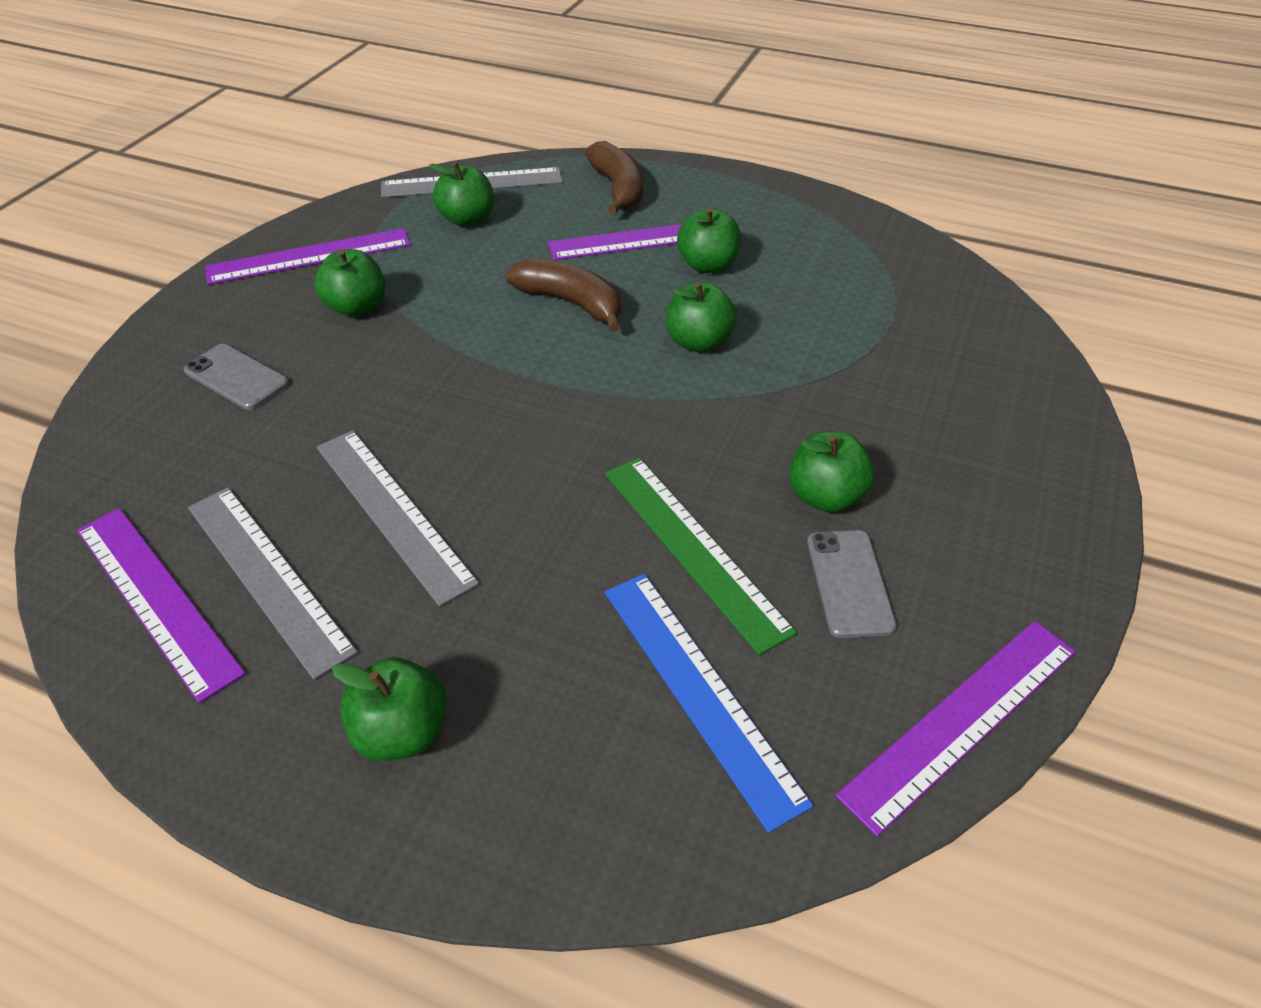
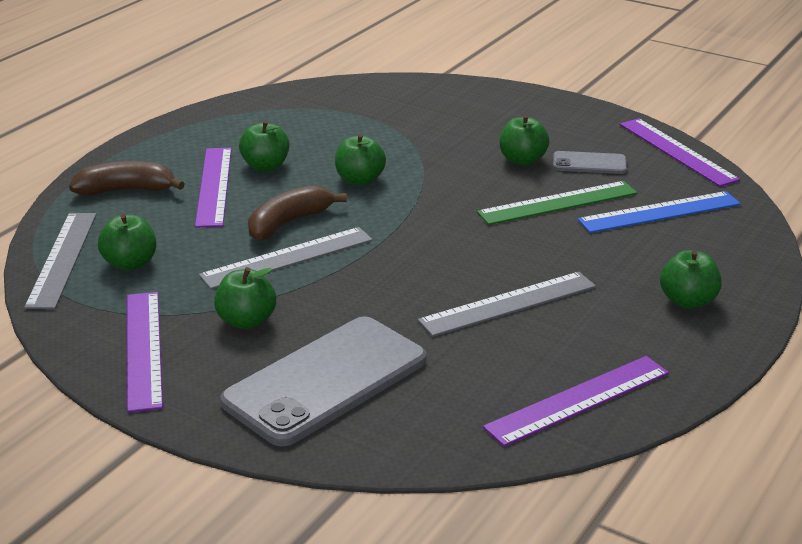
camera: 80 degrees left, 15 degrees down
(236, 377) = (326, 381): grey phone -> grey phone, size x2.12
(268, 576) = (562, 353): grey ruler -> grey ruler (287, 257)

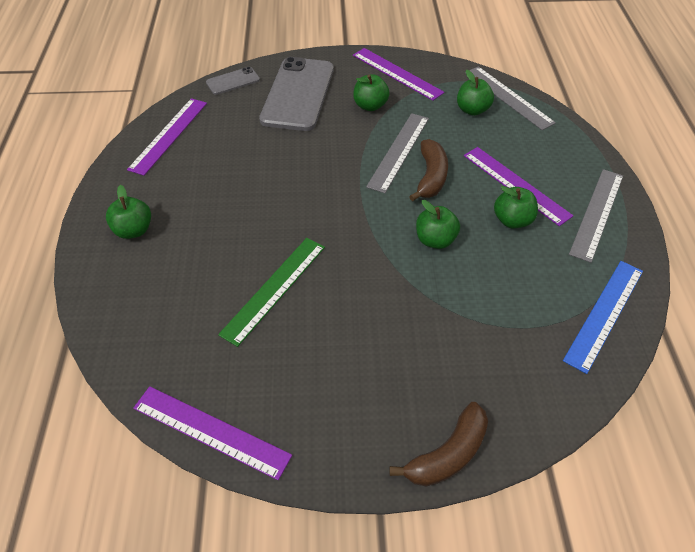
camera: 145 degrees right, 20 degrees up
(126, 190) = (557, 155): brown banana -> brown banana (448, 454)
(508, 303) = (244, 177): grey ruler -> grey ruler (597, 213)
(522, 160) = (340, 333): green apple -> none
(589, 163) = (281, 360): grey phone -> grey phone (233, 81)
(659, 212) = (189, 319): blue ruler -> blue ruler (604, 314)

